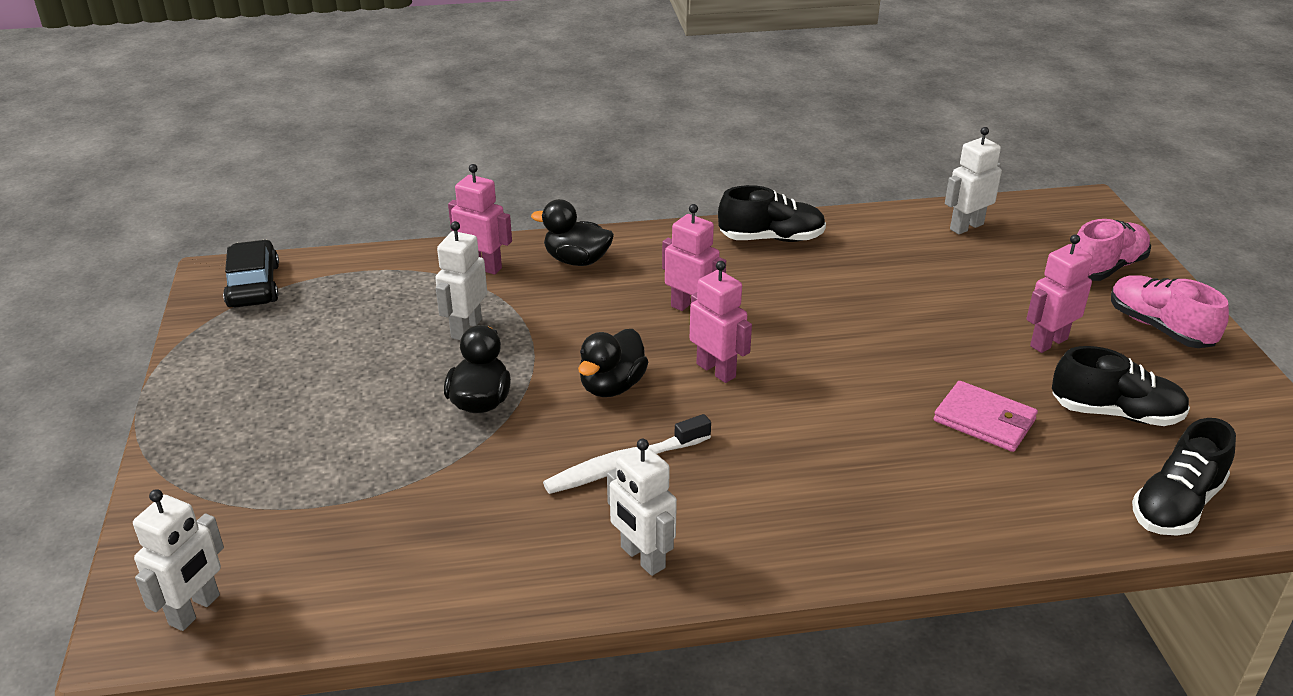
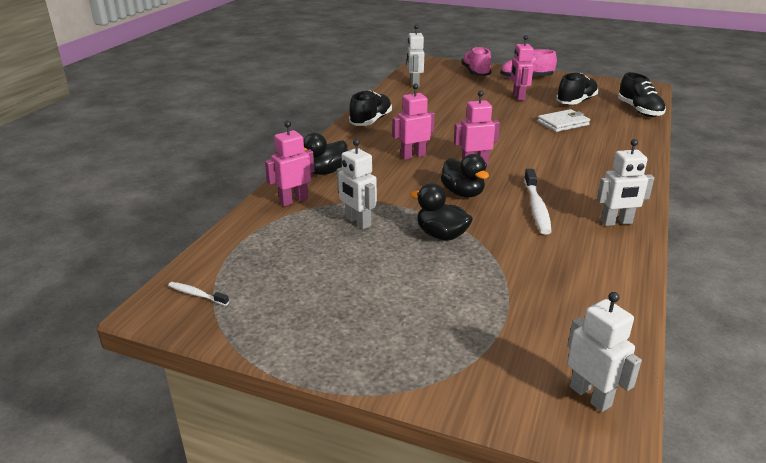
camera: 60 degrees left, 5 degrees down
(253, 286) = (196, 294): black car -> white toothbrush
(984, 420) = (563, 123): pink wallet -> white wallet

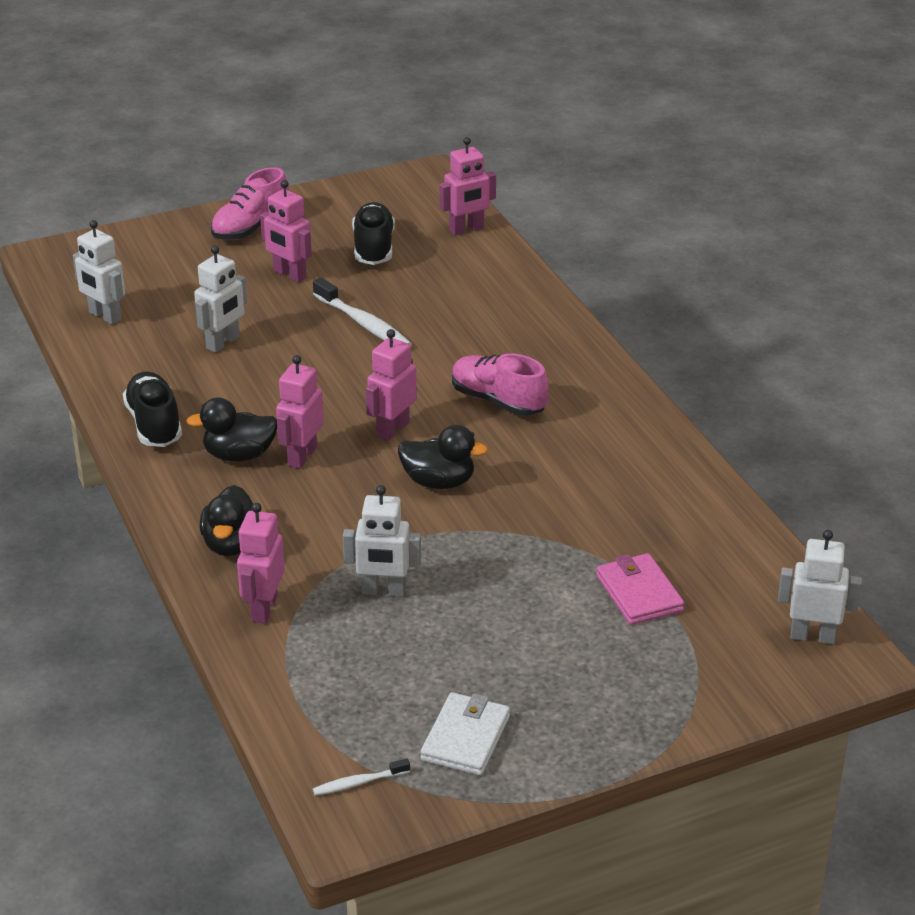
camera: 45 degrees left, 5 degrees up
(441, 235) = (493, 553): black duck -> black duck (239, 455)
(475, 73) = (163, 248): pink shoe -> pink shoe (498, 401)
(497, 298) = (639, 593): none -> pink wallet
(536, 208) = (539, 458): white toothbrush -> white toothbrush (364, 324)
(563, 123) = (406, 300): white wallet -> white wallet (466, 738)
(616, 222) = (634, 432): white robot -> white robot (223, 343)
(639, 110) = (466, 229): black shoe -> pink robot

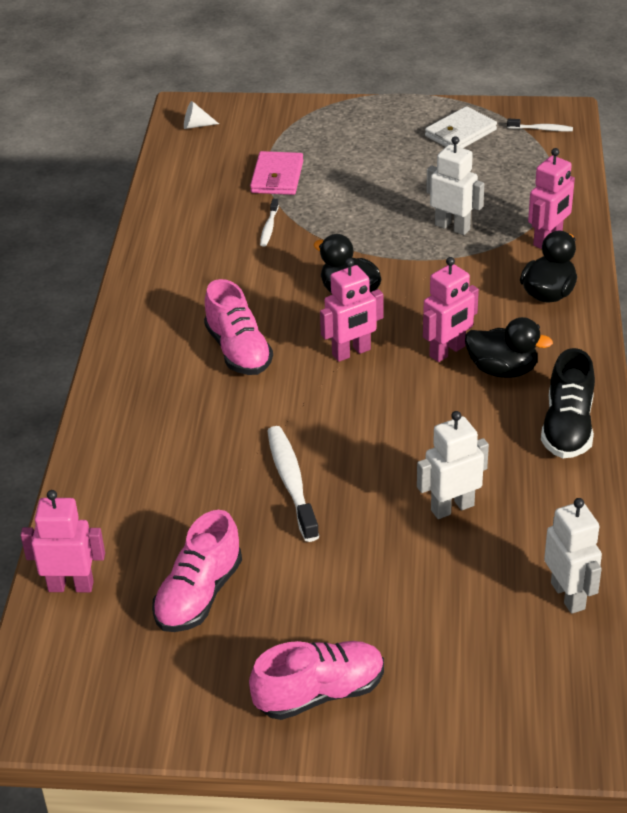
camera: 150 degrees left, 5 degrees up
(289, 274) = (323, 587): pink robot -> none
(373, 248) = (199, 595): black shoe -> pink shoe
(586, 527) = (269, 227): none -> white toothbrush
(812, 636) = (196, 125): white robot -> white cone

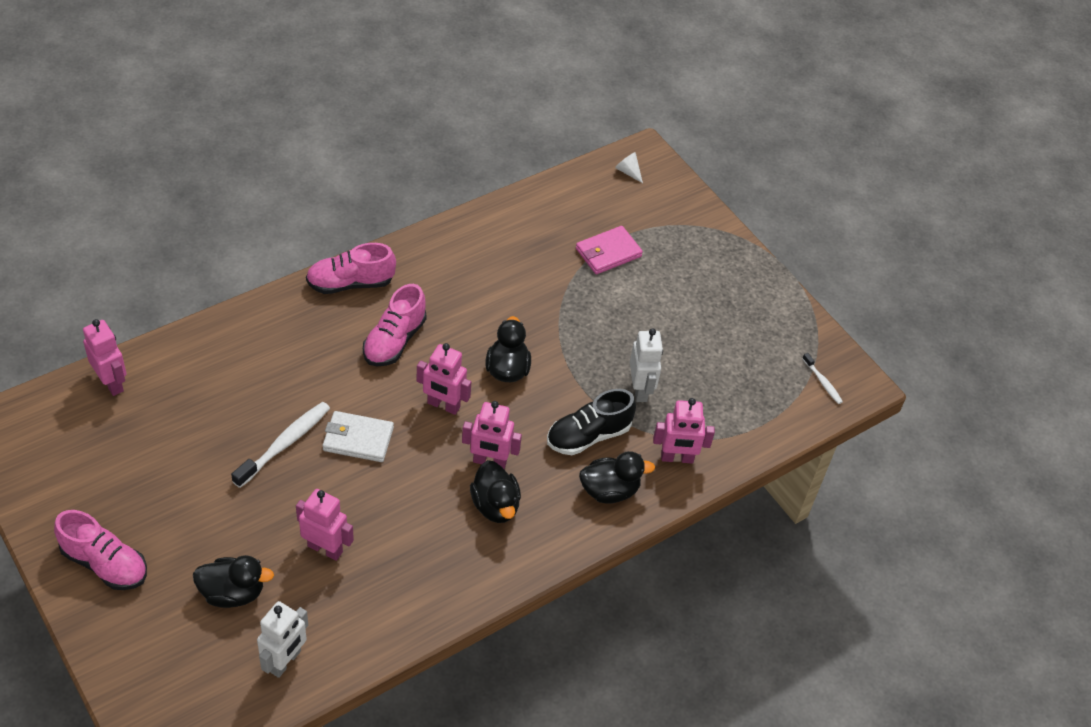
camera: 45 degrees right, 10 degrees up
(199, 595) = (147, 452): pink shoe -> pink shoe (350, 283)
(269, 227) = (544, 281): white toothbrush -> none
(449, 601) = (233, 593): none -> black duck
(452, 507) = (325, 548): white robot -> pink robot
(460, 133) = (767, 332): white wallet -> white wallet (358, 439)
(567, 427) = (461, 577): black shoe -> black shoe (588, 436)

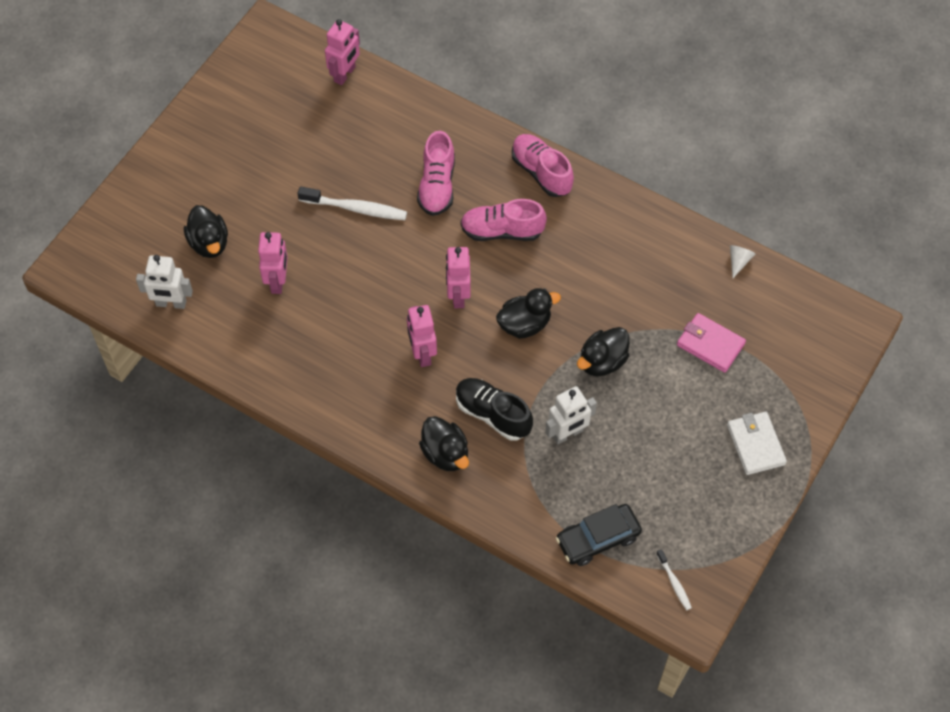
camera: 70 degrees right, 10 degrees up
(105, 563) = (191, 156): pink shoe -> pink shoe (437, 186)
(358, 439) = (389, 253): white wallet -> white wallet (755, 444)
(495, 505) = (382, 377): black duck -> black duck (602, 361)
(628, 172) = (825, 319): white cone -> white cone (738, 261)
(677, 458) = (511, 492): pink robot -> none
(756, 415) = (598, 539): none -> black car
(822, 382) = (674, 583): white toothbrush -> white toothbrush turned 60 degrees counterclockwise

